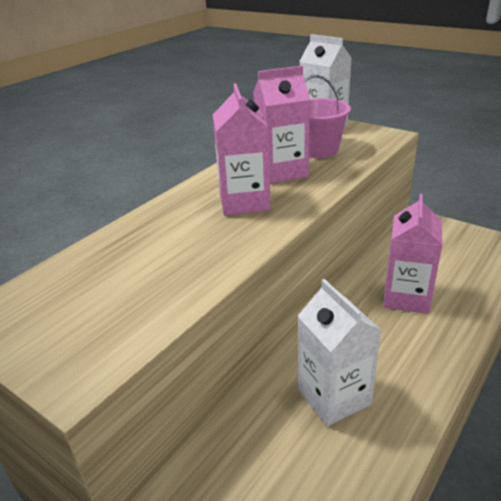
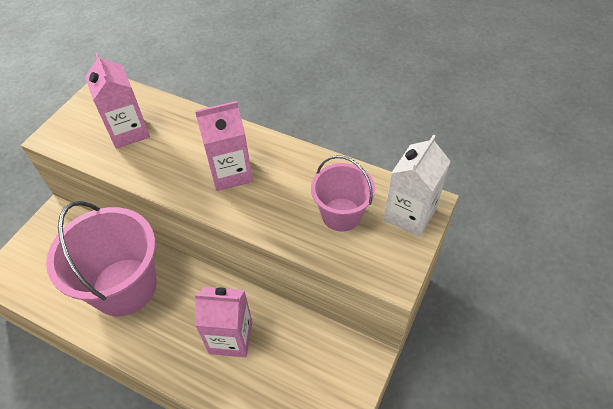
camera: 80 degrees right, 20 degrees up
(282, 172) = (288, 191): pink carton -> pink carton (128, 131)
(334, 396) = (124, 286): white carton -> pink bucket

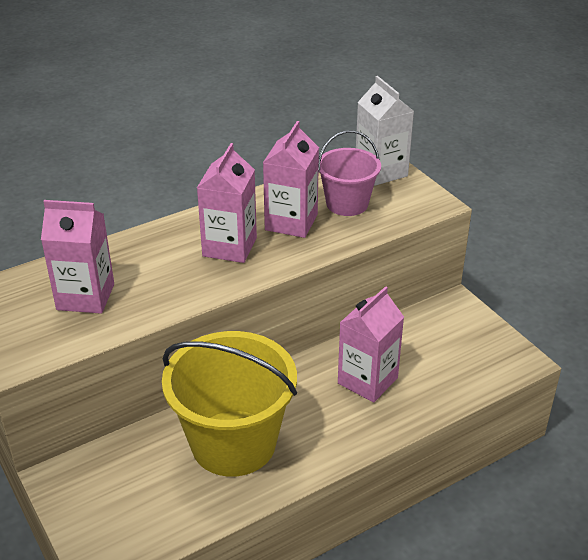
camera: 60 degrees left, 15 degrees down
(124, 286) = (233, 443): pink bucket -> yellow bucket
(288, 192) = (291, 222): none -> pink carton

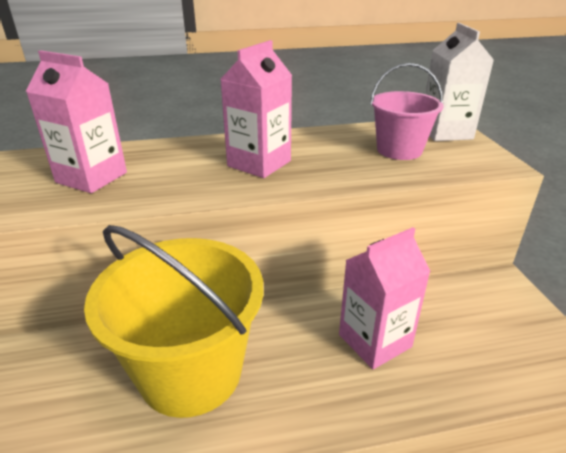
camera: 20 degrees right, 5 degrees down
(291, 222) = (333, 155): pink carton -> none

